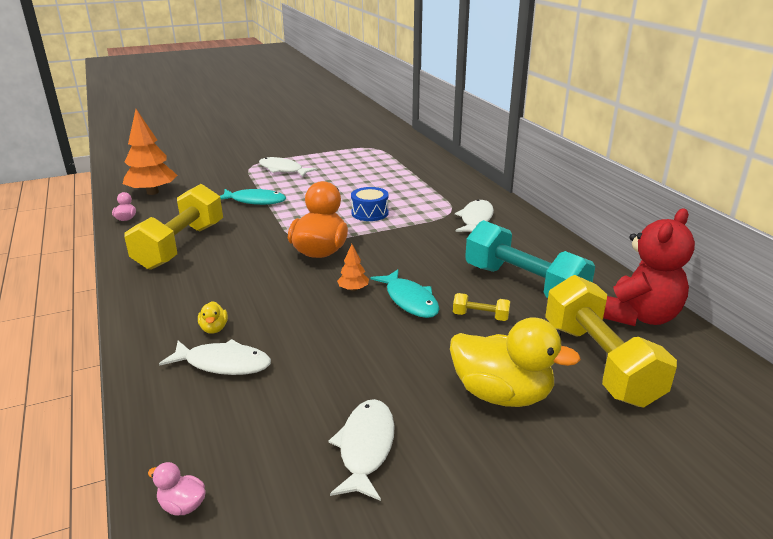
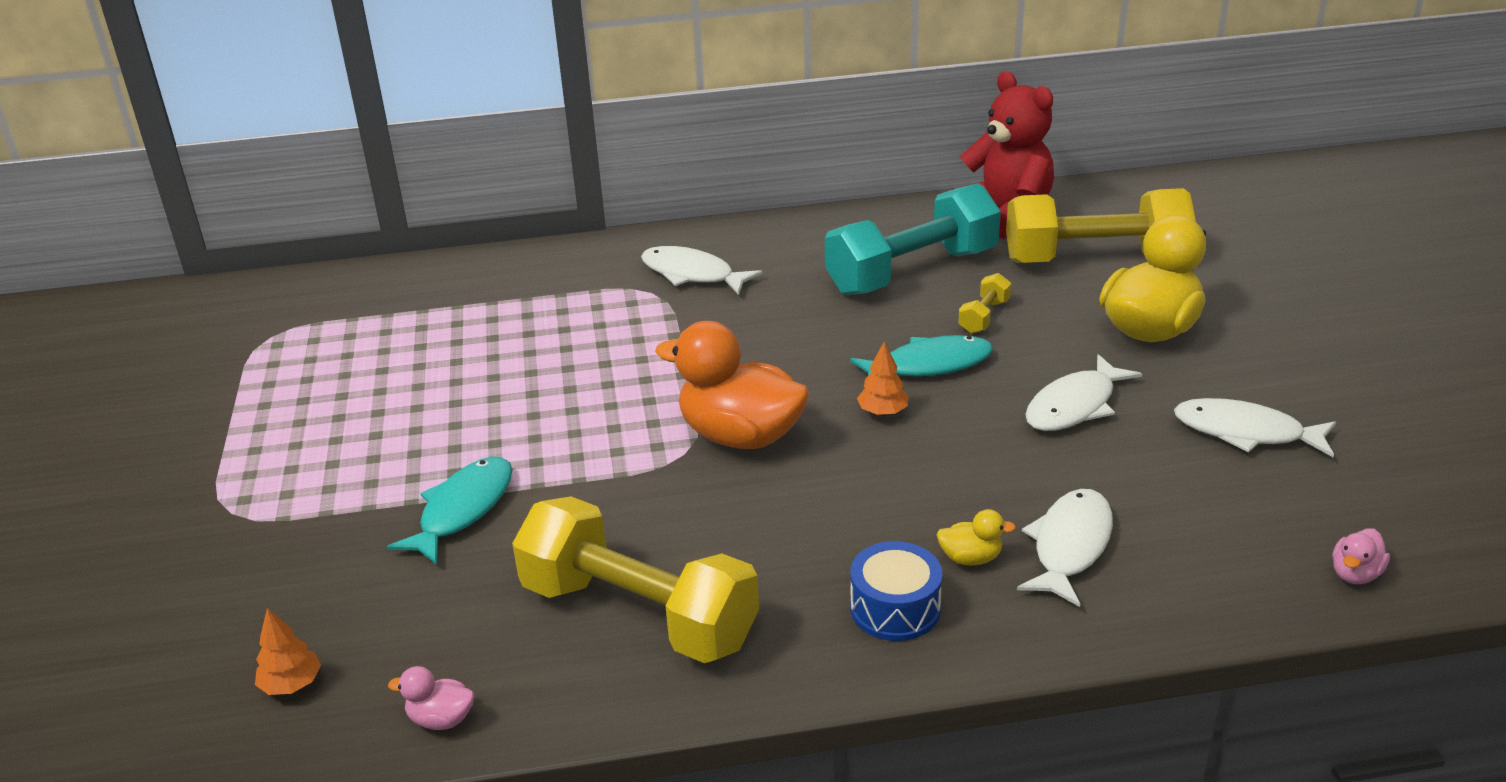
camera: 75 degrees left, 5 degrees up
(152, 192) = (291, 684): orange tree -> orange tree, size x0.46
(283, 170) = (304, 465): white fish -> white fish (1075, 406)
(370, 213) = (609, 371): blue drum -> blue drum (895, 608)

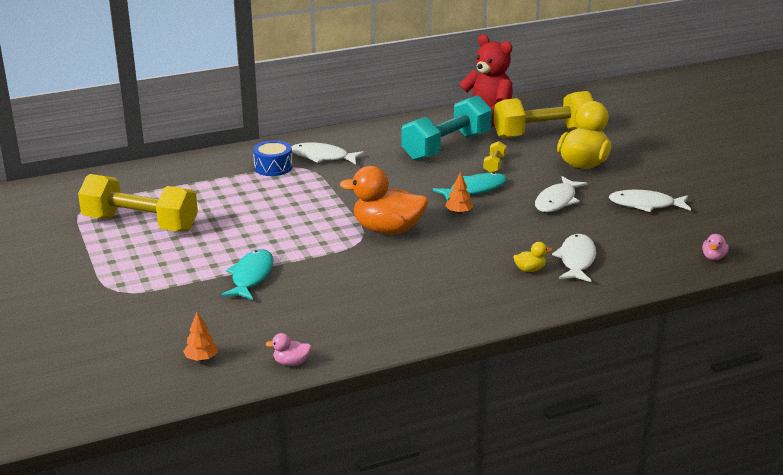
camera: 15 degrees left, 5 degrees down
(639, 614) = (372, 310): yellow dumbbell -> yellow dumbbell (140, 224)
(895, 608) = (501, 293): blue drum -> blue drum (273, 167)

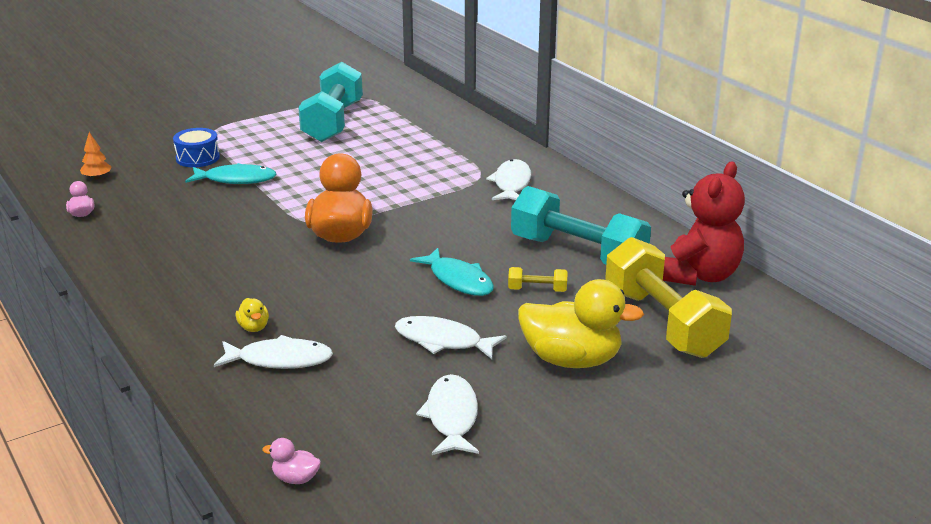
camera: 80 degrees right, 0 degrees up
(140, 224) = (333, 122): yellow dumbbell -> turquoise dumbbell
(273, 167) = (474, 162): blue drum -> blue drum (197, 158)
(459, 212) = (392, 273): orange tree -> none

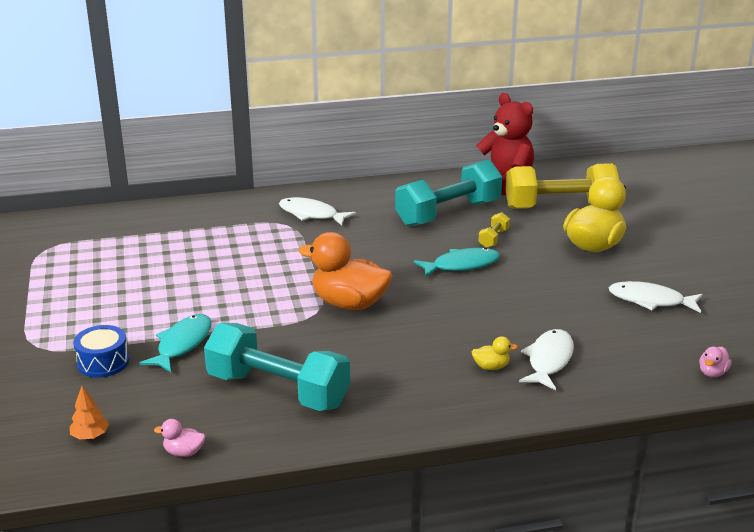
camera: 70 degrees left, 0 degrees up
(333, 122) = (93, 273): turquoise dumbbell -> turquoise dumbbell (278, 390)
(443, 341) = (550, 287): white fish -> none

